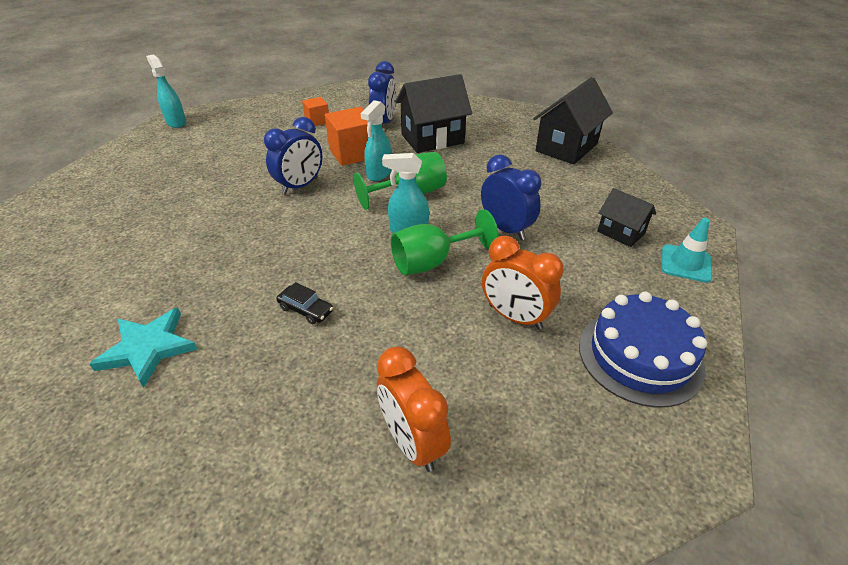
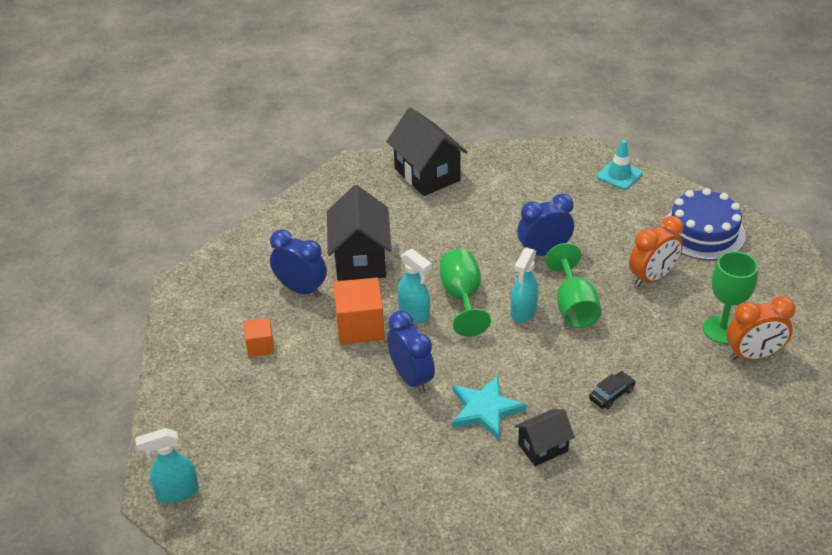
camera: 70 degrees left, 0 degrees up
(148, 348) = (632, 501): turquoise star -> turquoise star (485, 409)
(451, 400) = (722, 330): none -> green goblet
(620, 232) = (571, 191): black house -> black house (543, 447)

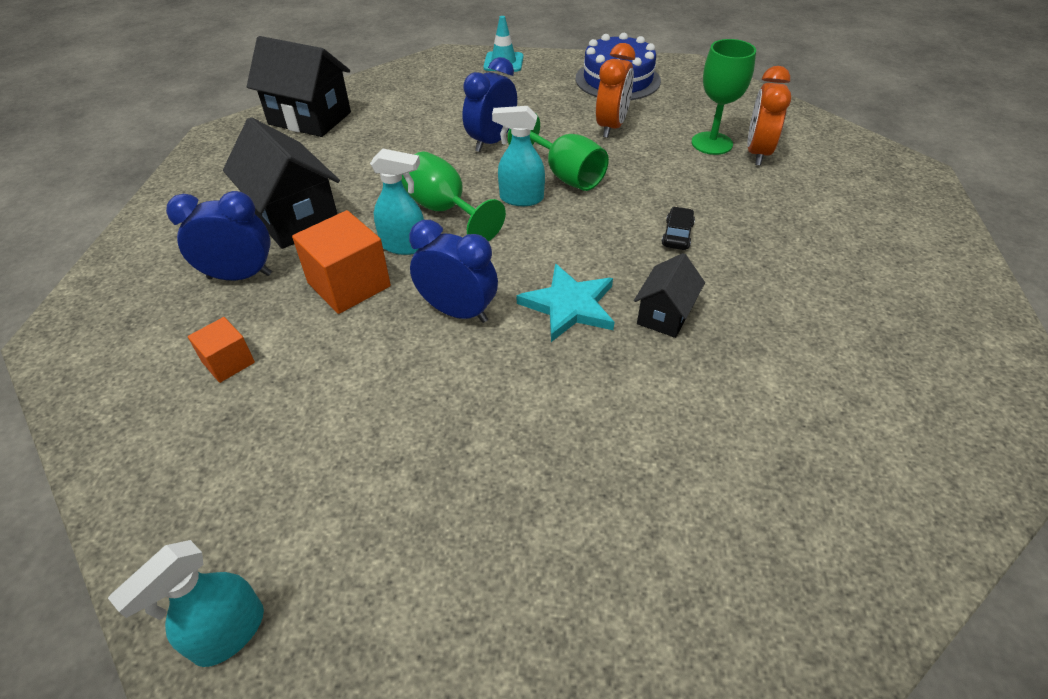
camera: 35 degrees left, 5 degrees up
(523, 312) = (521, 198): turquoise spray bottle -> turquoise spray bottle turned 105 degrees clockwise
(752, 356) = (757, 153): orange clock -> orange clock turned 150 degrees clockwise

